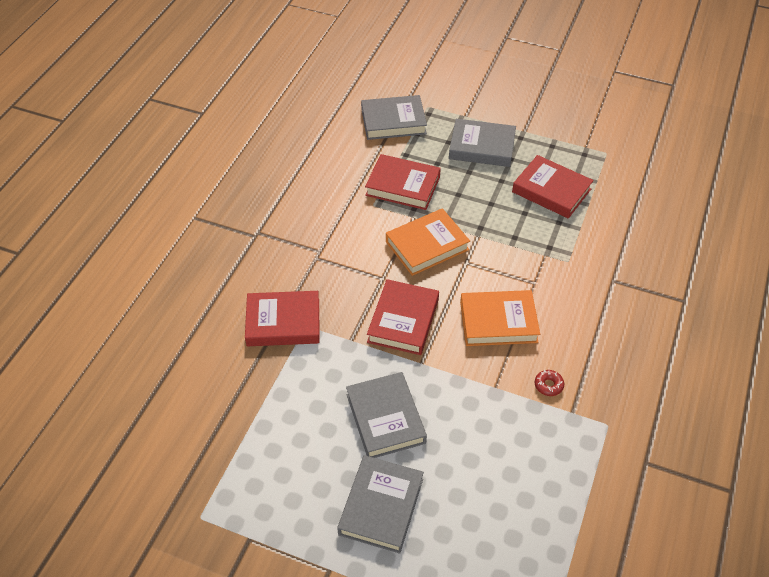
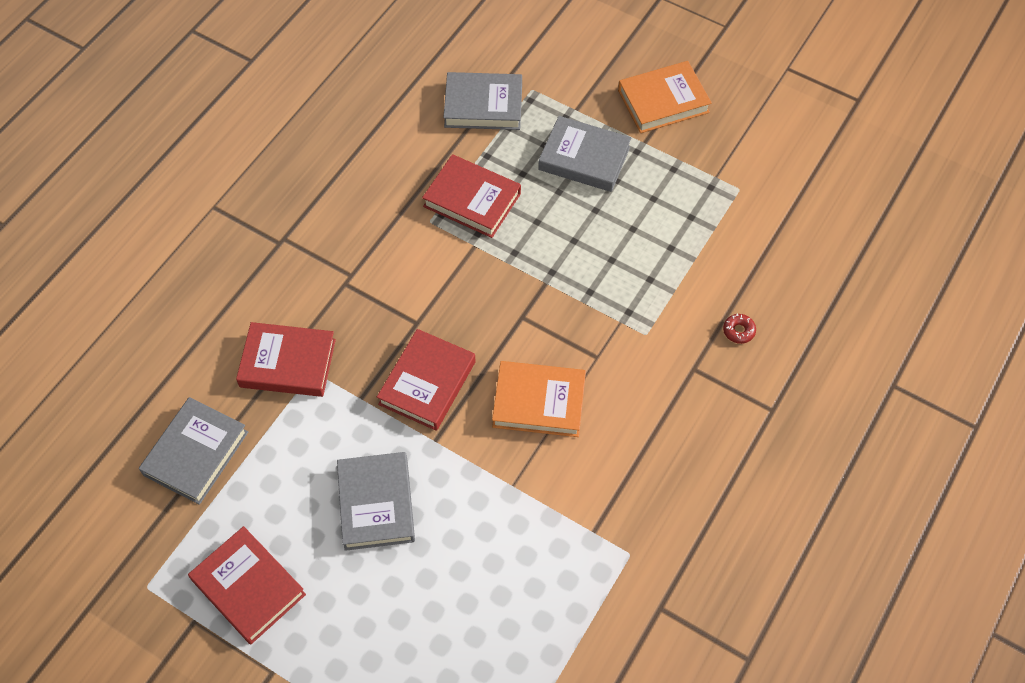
camera: 10 degrees right, 10 degrees up
(381, 506) = (346, 609): grey book -> grey book (196, 453)
(427, 246) = (480, 287): orange book -> orange book (663, 101)
(548, 385) = (575, 493): red donut -> red donut (738, 331)
(551, 190) = (653, 233): red book -> red book (248, 587)

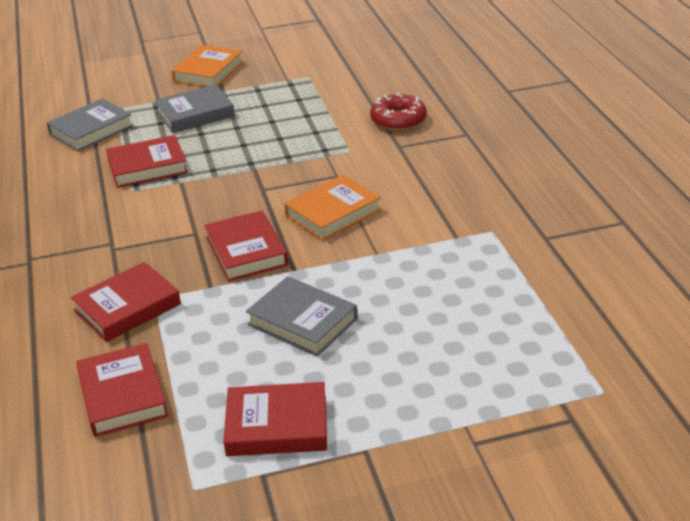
camera: 45 degrees left, 25 degrees down
(196, 453) = (123, 395): grey book -> red book
(738, 331) = (398, 120): red donut -> red donut, size x2.14

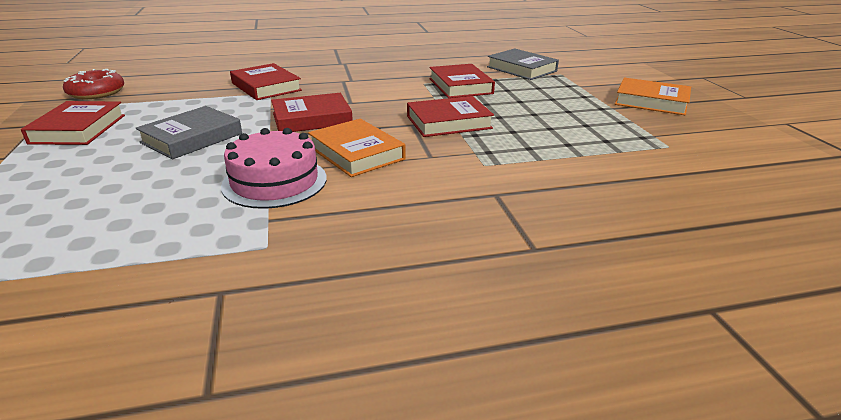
camera: 90 degrees right, 5 degrees down
(123, 395) = (171, 89): red book -> red book (448, 122)
(195, 114) = (557, 98): grey book -> none
(395, 247) = (275, 181): none -> pink cake
(398, 120) = (568, 197): red donut -> red donut (96, 93)

